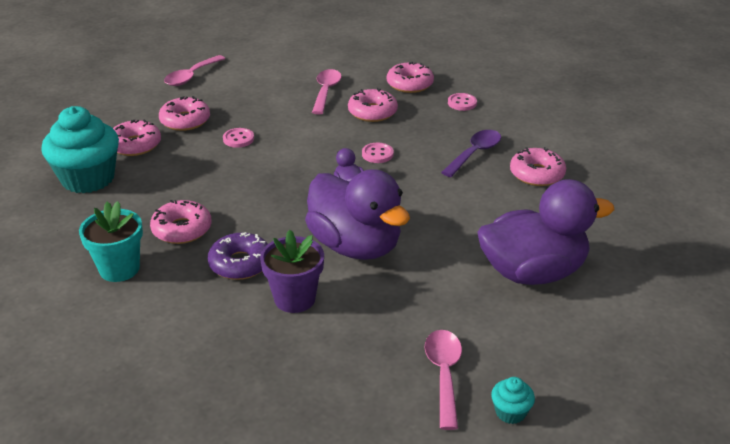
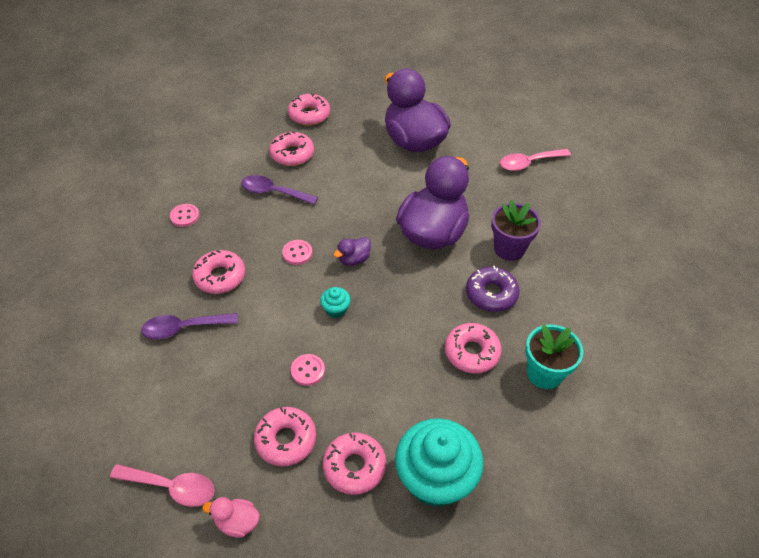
camera: 110 degrees left, 15 degrees up
(142, 95) = (237, 522): none -> pink duck
(326, 91) = (184, 328): pink spoon -> purple spoon
(410, 84) = (152, 262): pink donut -> pink donut (309, 115)
(510, 412) = (538, 134): turquoise cupcake -> turquoise cupcake (336, 309)

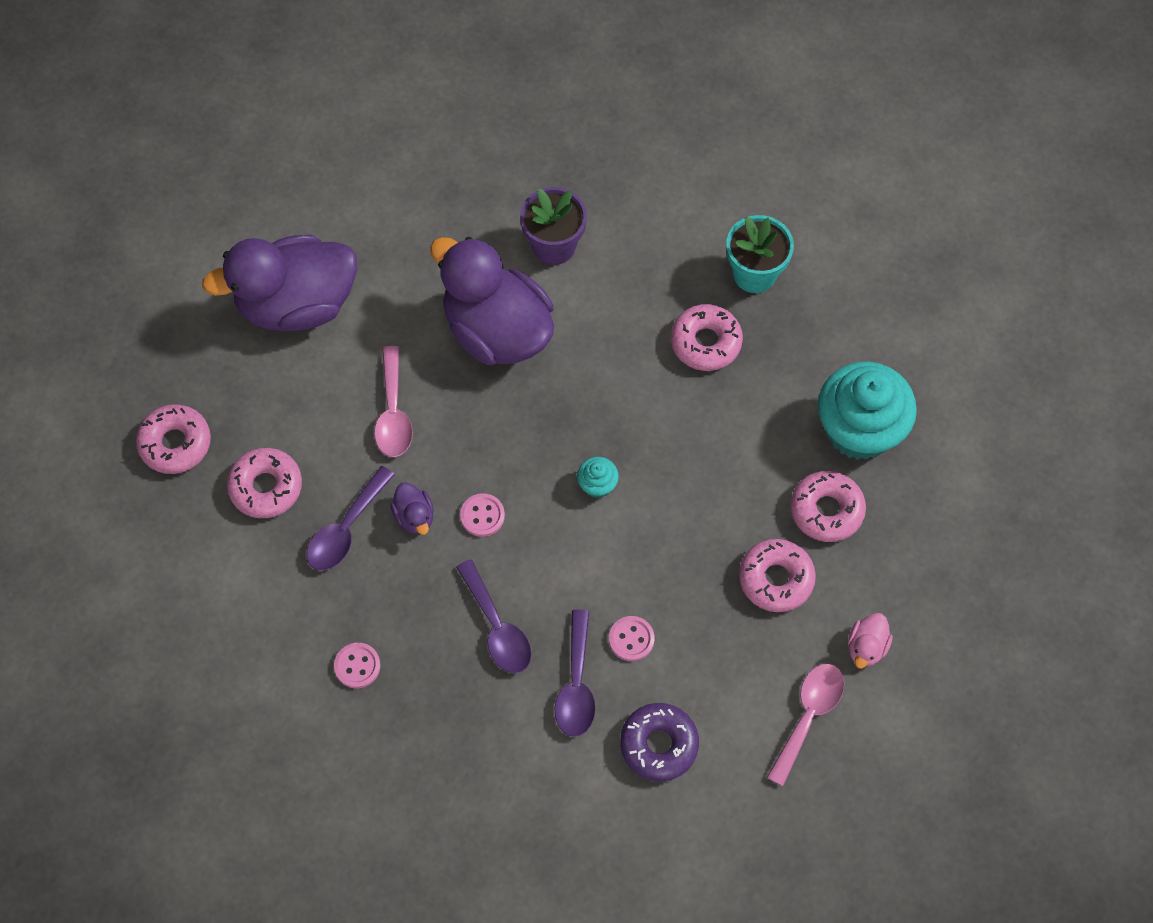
camera: 75 degrees left, 15 degrees up
(220, 277) = (497, 627): pink donut -> purple spoon
(308, 370) = (684, 537): pink button -> pink button (631, 639)
(354, 259) = (516, 443): purple duck -> purple duck (414, 516)
(491, 294) = (623, 292): purple donut -> purple donut (659, 745)
(529, 163) = (399, 164): pink spoon -> pink spoon (393, 412)

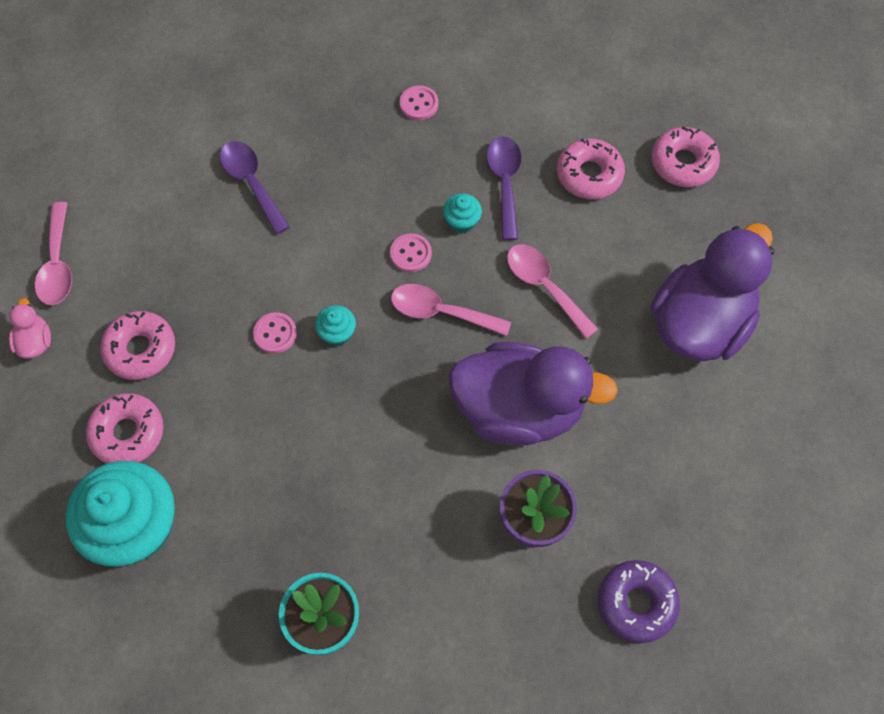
camera: 145 degrees right, 0 degrees up
(414, 516) = (462, 222): purple duck -> turquoise cupcake
(496, 447) = (441, 312): none -> pink spoon
(497, 627) = (339, 185): purple spoon -> none
(631, 639) = (231, 237): pink button -> pink button (275, 334)
(659, 745) = (163, 180): purple donut -> purple donut (636, 603)
(705, 342) = (328, 520): pink donut -> none

